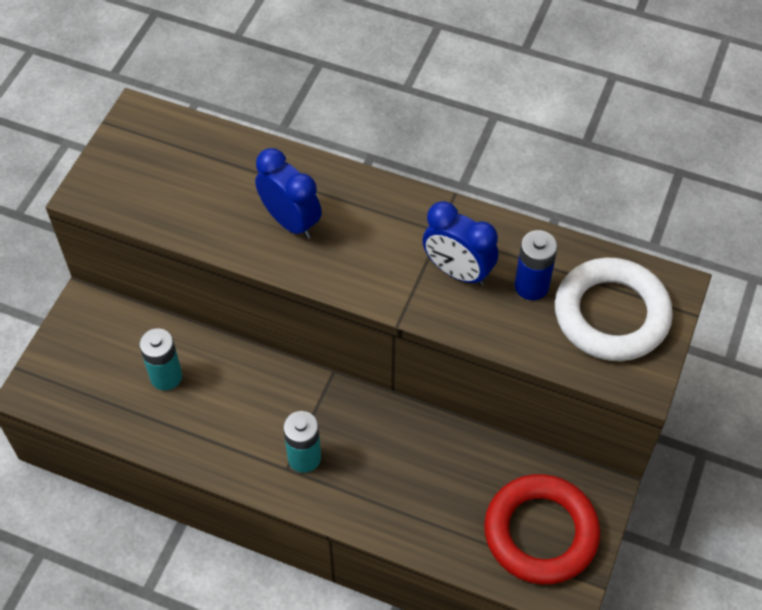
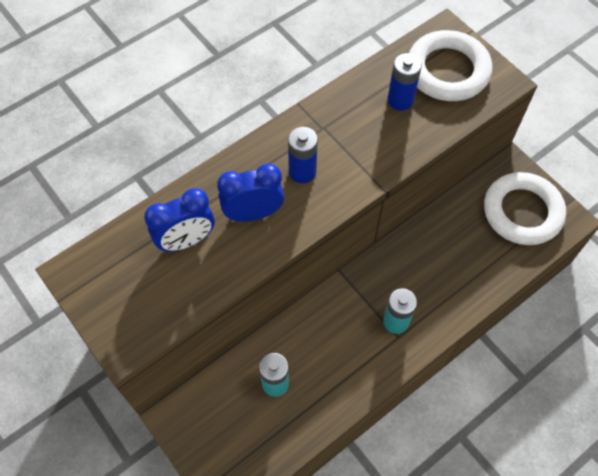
camera: 60 degrees left, 5 degrees up
(370, 239) = (302, 172): none -> blue battery
(457, 271) = (363, 134): blue clock -> blue clock (186, 240)
(540, 532) = (522, 212): red ring -> white ring

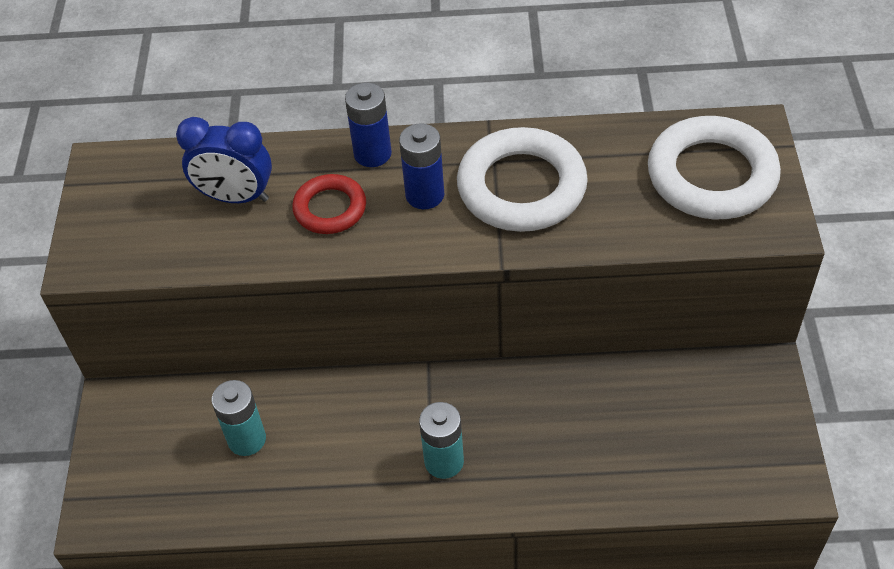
camera: 40 degrees right, 10 degrees down
(253, 213) = (330, 208): blue clock -> red ring
(400, 100) = (617, 178): blue battery -> blue battery (372, 153)
(522, 212) = (730, 434): white ring -> white ring (521, 187)

